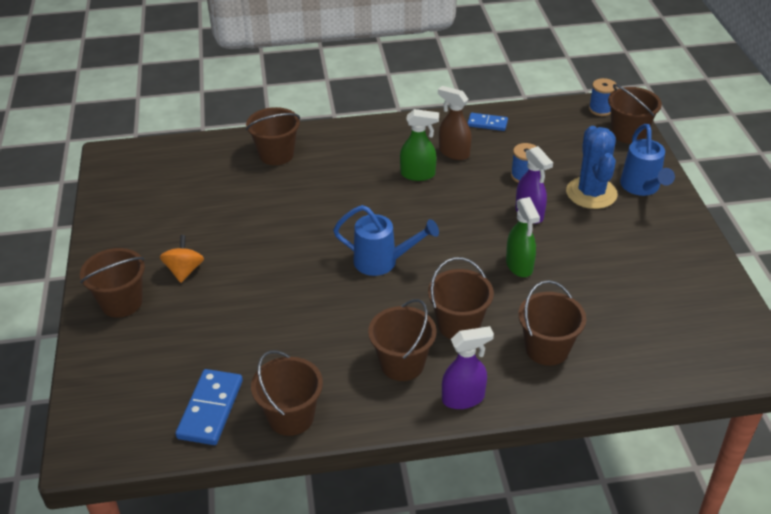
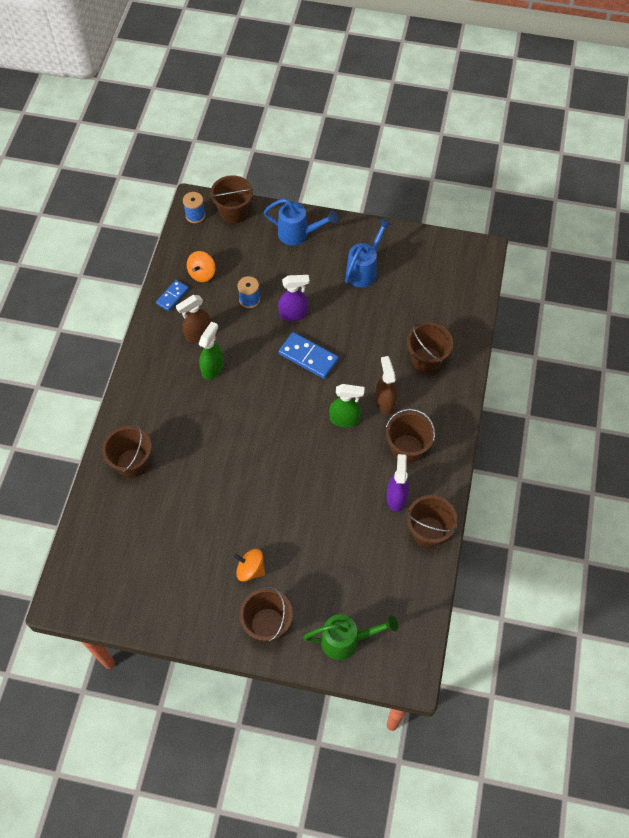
camera: 70 degrees left, 20 degrees up
(117, 376) = (346, 640): none -> green watering can
(210, 409) = (402, 582): blue domino -> blue domino (308, 357)
(383, 262) = (302, 427): blue watering can -> blue watering can (364, 270)
(458, 325) = (385, 402): brown bucket -> brown spray bottle
(463, 398) = (449, 423): purple spray bottle -> purple spray bottle (396, 497)
(519, 266) = (344, 343): green spray bottle -> green spray bottle (345, 419)
(530, 134) = (202, 273): none -> orange spinning top
(591, 193) = (289, 266): blue cactus -> none

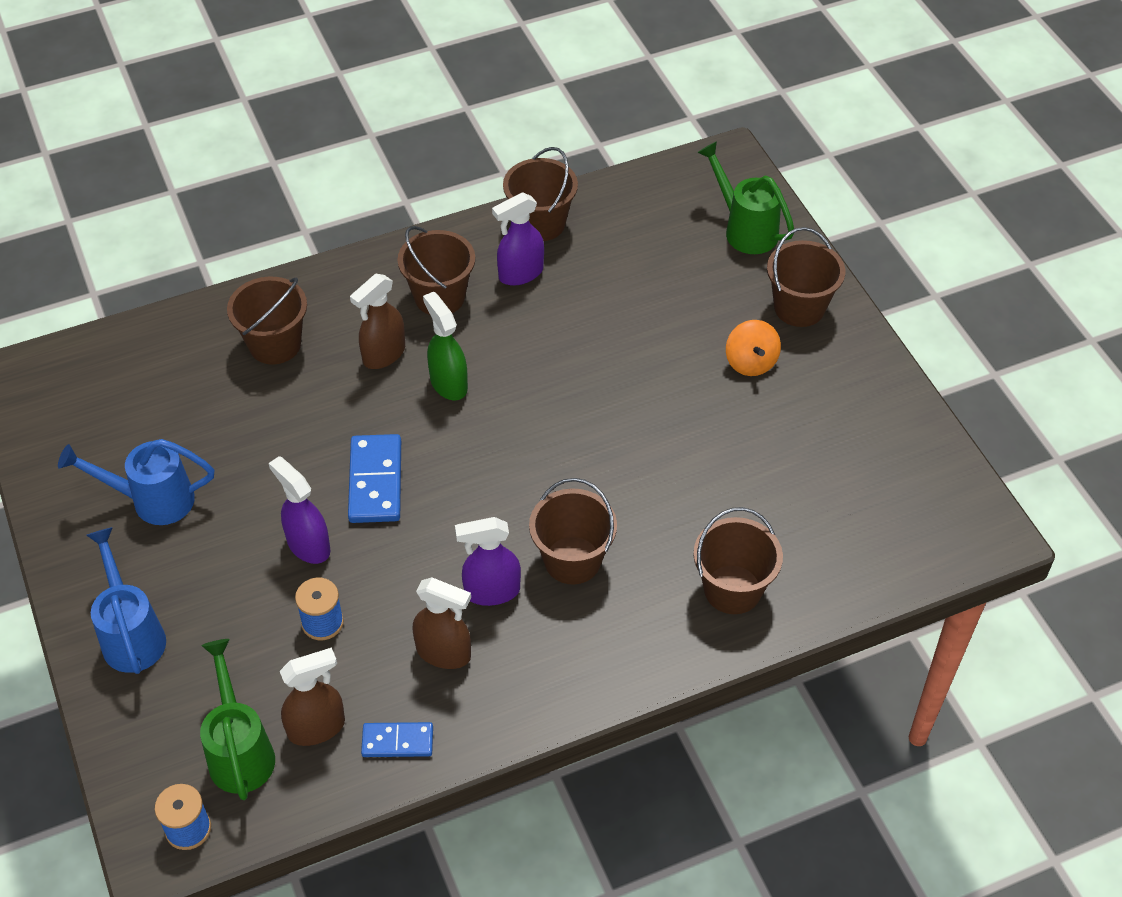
camera: 125 degrees left, 10 degrees down
(202, 273) = (317, 727): orange spinning top -> brown spray bottle
(212, 368) = (491, 591): green spray bottle -> purple spray bottle
(214, 245) = (240, 751): none -> green watering can
(234, 212) = (141, 768): brown bucket -> brown bucket (572, 560)

